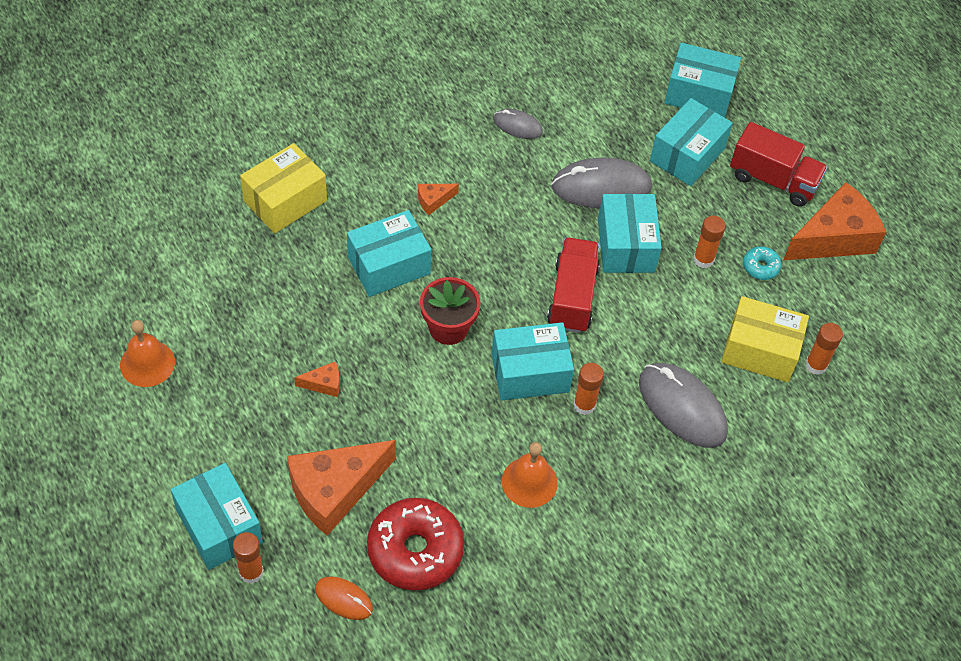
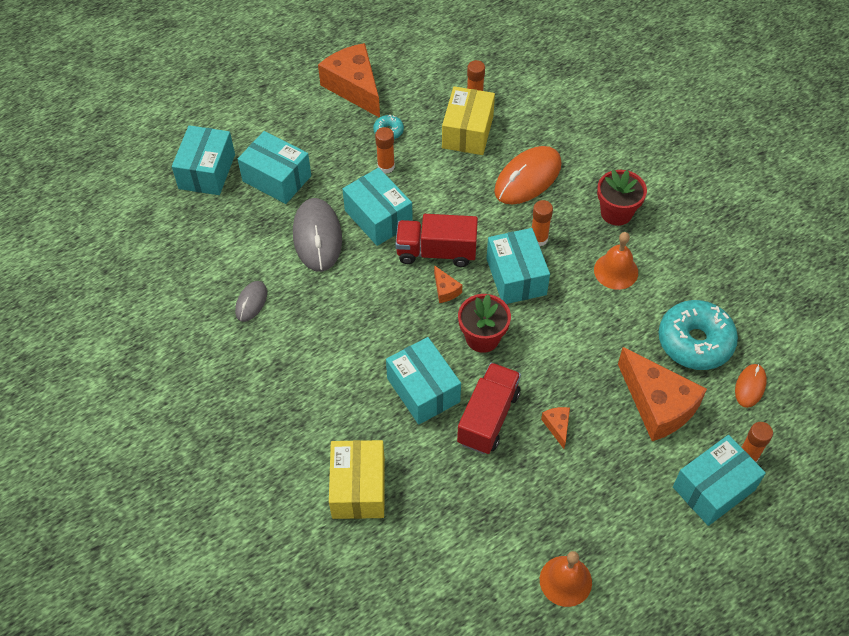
camera: 90 degrees left, 0 degrees up
(285, 201) = (358, 488): yellow box -> yellow box turned 45 degrees clockwise
(415, 550) = (695, 342): red donut -> turquoise donut
(433, 200) = (345, 361): orange cheese -> orange cheese (445, 290)
(621, 500) = (616, 213): none -> red flower pot
(626, 245) = (378, 217): turquoise box -> turquoise box turned 60 degrees clockwise
(682, 407) = (528, 178): grey mouse -> orange mouse
(773, 180) = (299, 123): red truck -> red truck (488, 418)

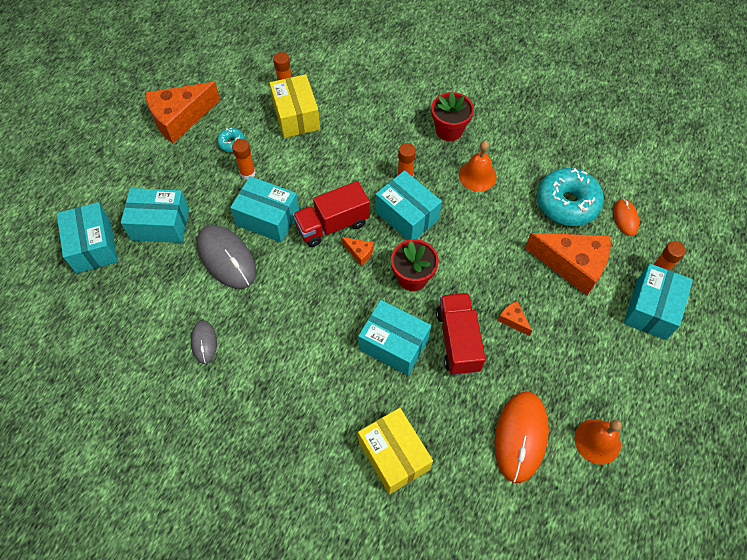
camera: 30 degrees left, 5 degrees up
(354, 87) = (180, 118): orange cheese -> orange cheese turned 60 degrees counterclockwise
(528, 178) = (366, 132): orange mouse -> orange mouse (520, 437)

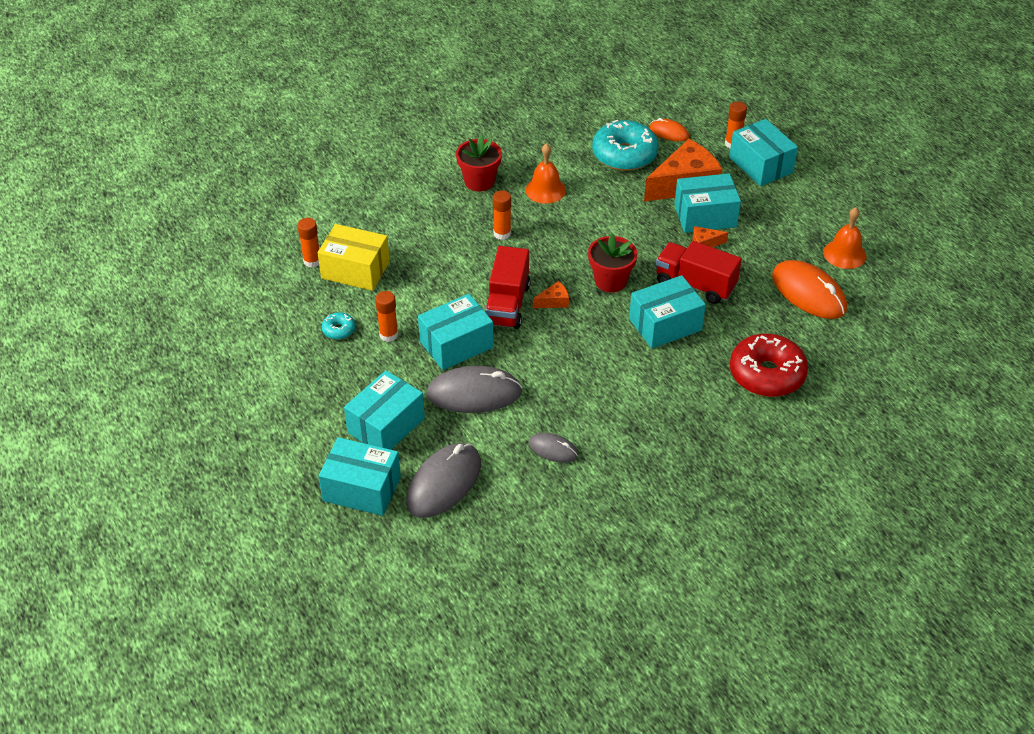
camera: 55 degrees left, 15 degrees down
(128, 291) = (444, 483): none -> grey mouse
(180, 118) = (264, 354): orange cheese -> none
(394, 455) = (766, 374): yellow box -> red donut
(407, 215) = (544, 253): turquoise box -> turquoise box (705, 216)

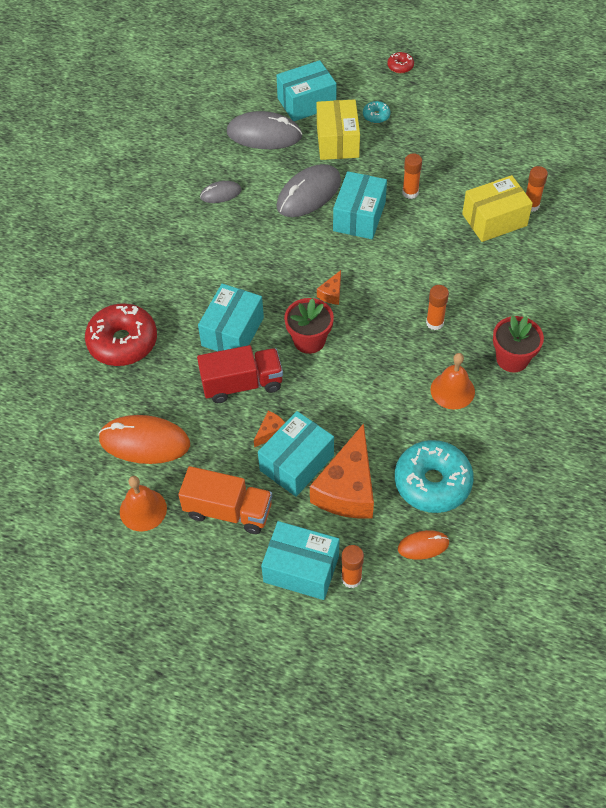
camera: 140 degrees right, 10 degrees up
(223, 461) = (400, 66): none -> red donut
(339, 330) = (445, 174): turquoise donut -> turquoise donut (376, 116)
(386, 425) = (337, 141): turquoise box -> yellow box
(444, 483) = (264, 134): grey mouse -> grey mouse turned 75 degrees counterclockwise
(507, 304) = (361, 268): red truck -> none
(781, 219) = (228, 511): none -> orange truck

